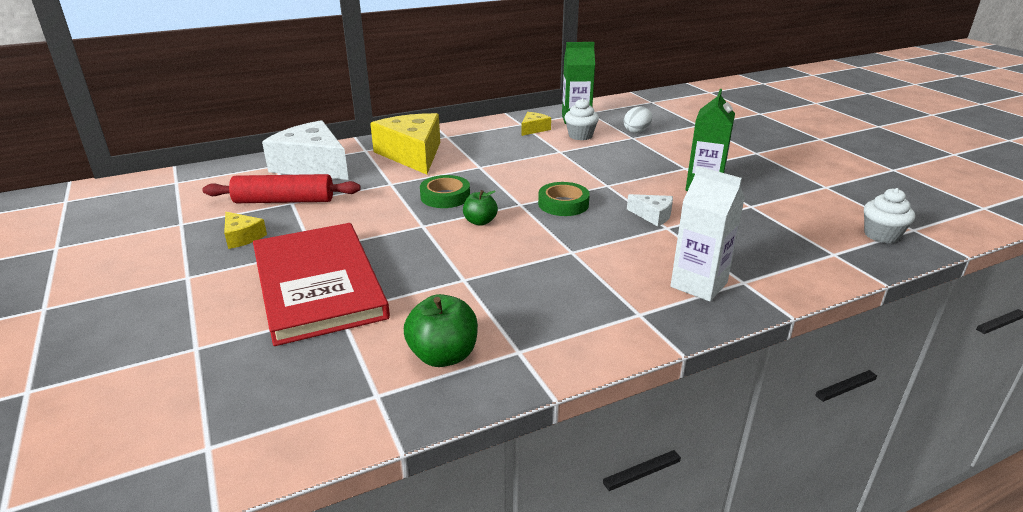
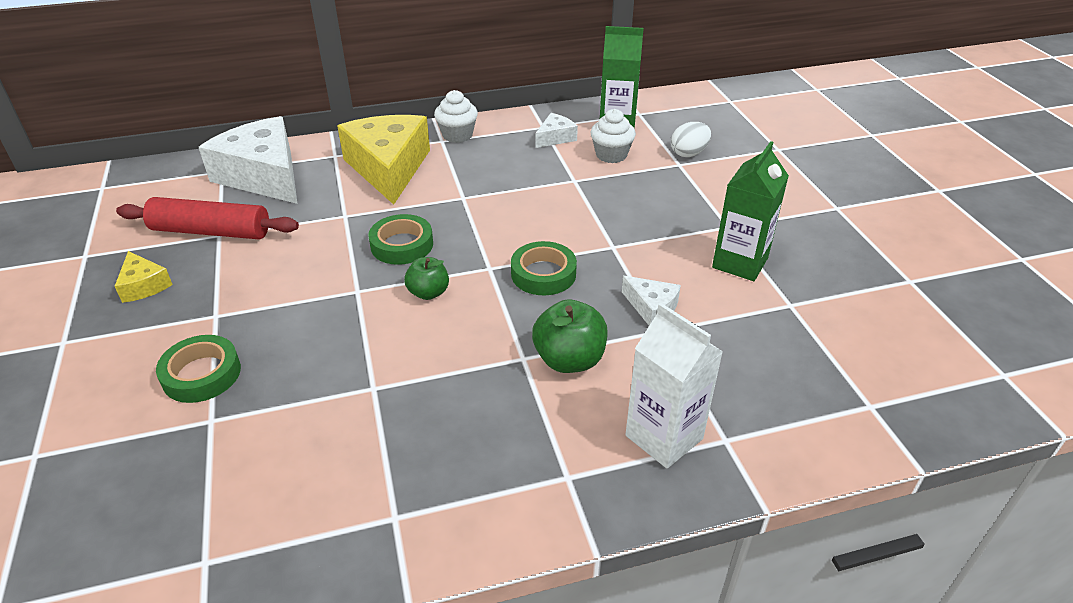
camera: 10 degrees right, 10 degrees up
(318, 285) = (201, 374): red book -> green tape
(443, 356) = (303, 511): green apple -> green apple (569, 360)
(533, 129) = (555, 138): yellow cheese -> white cheese
(881, 235) = (952, 380): white cupcake -> white cupcake (457, 135)

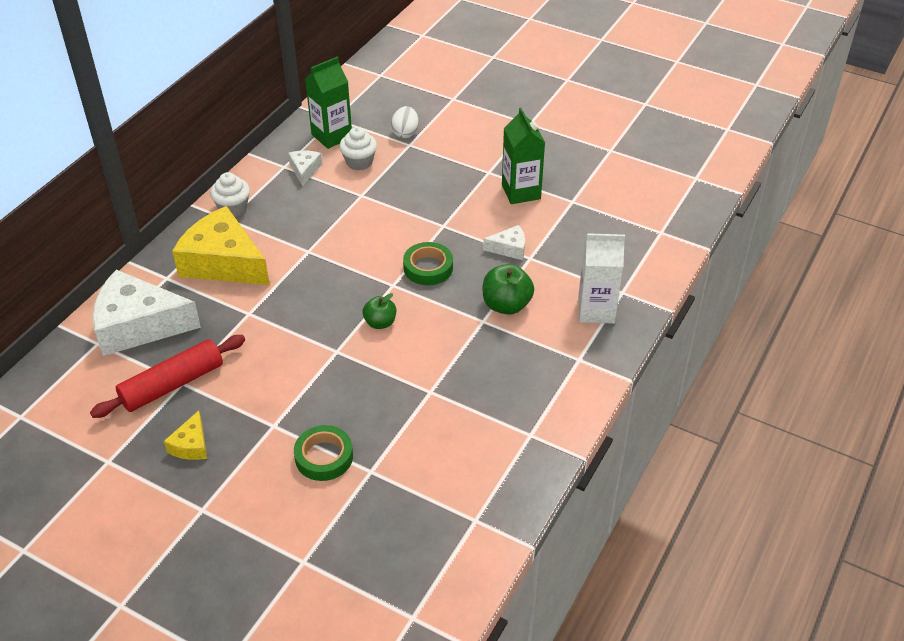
camera: 45 degrees left, 5 degrees up
(144, 285) = (191, 445): yellow cheese -> yellow cheese turned 90 degrees clockwise
(402, 245) = (318, 306): green tape -> none

